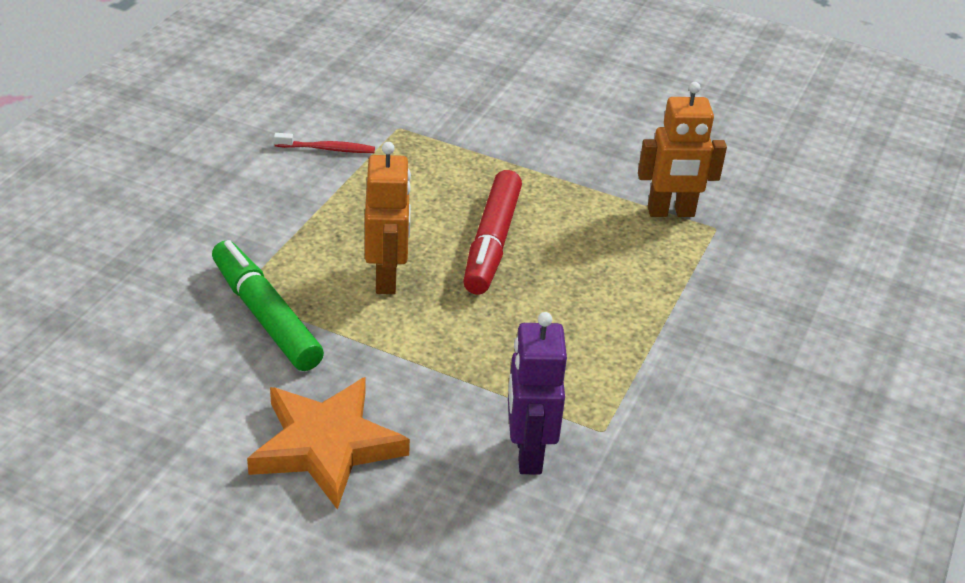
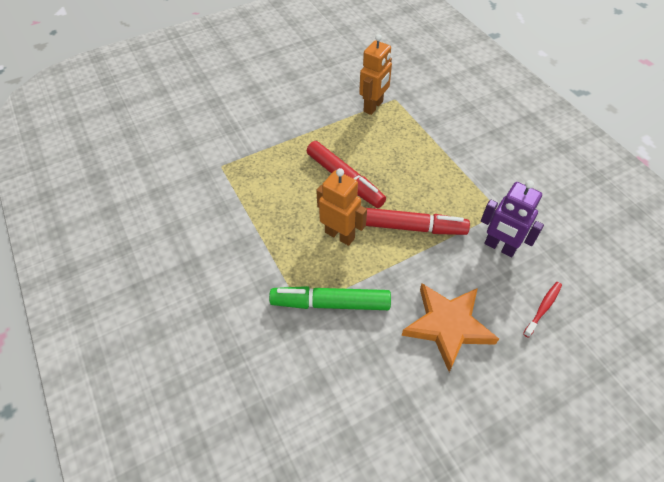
camera: 50 degrees left, 15 degrees up
(327, 149) = (212, 205): red toothbrush -> red toothbrush (543, 308)
(471, 343) = (411, 227): none -> red marker

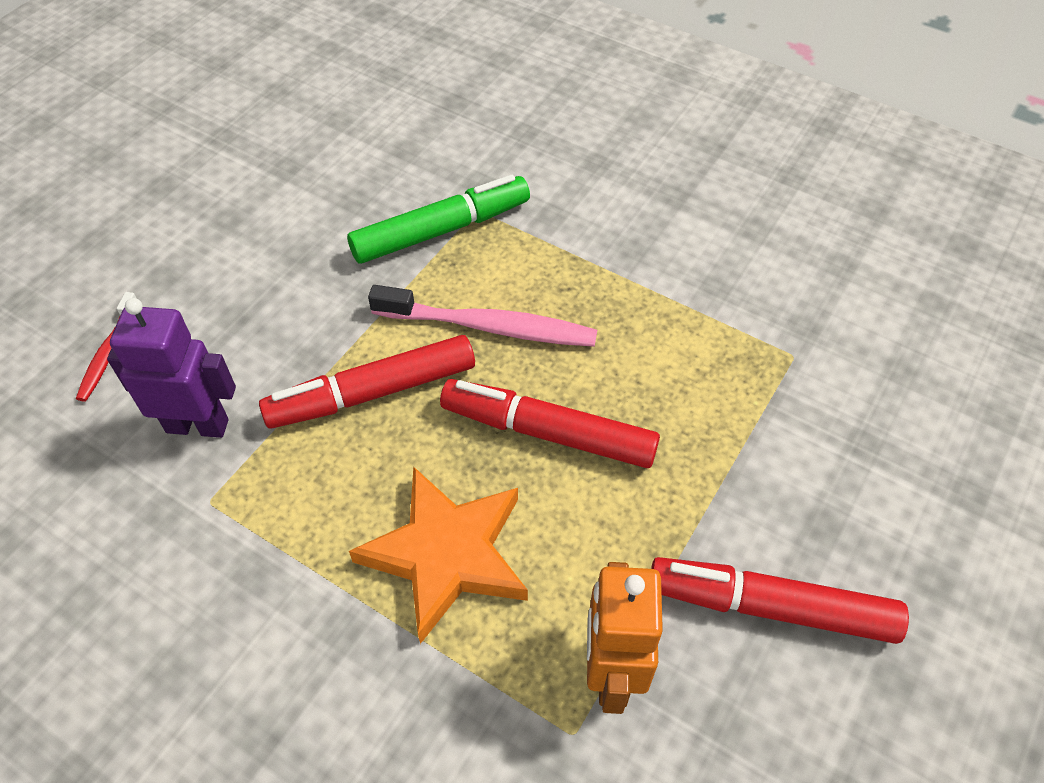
camera: 150 degrees right, 0 degrees up
(310, 101) = (771, 607): none -> red marker
(340, 235) = (489, 327): orange robot -> pink toothbrush
(448, 326) = (256, 270): orange star -> orange star (446, 555)

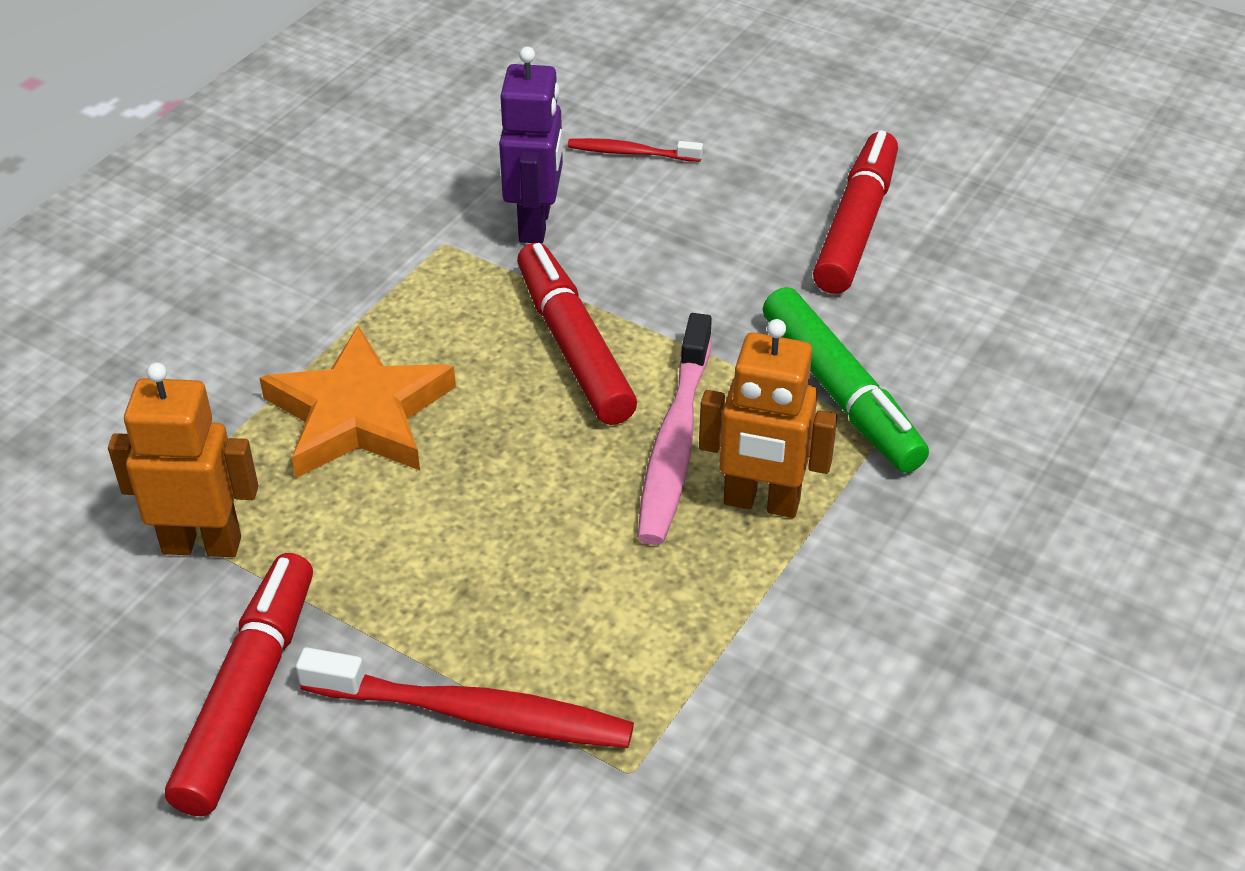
camera: 90 degrees right, 10 degrees down
(548, 432) = (510, 497): red marker -> red marker (856, 226)
(550, 279) = (761, 503): none -> orange robot
(762, 447) = (474, 713): none -> red toothbrush

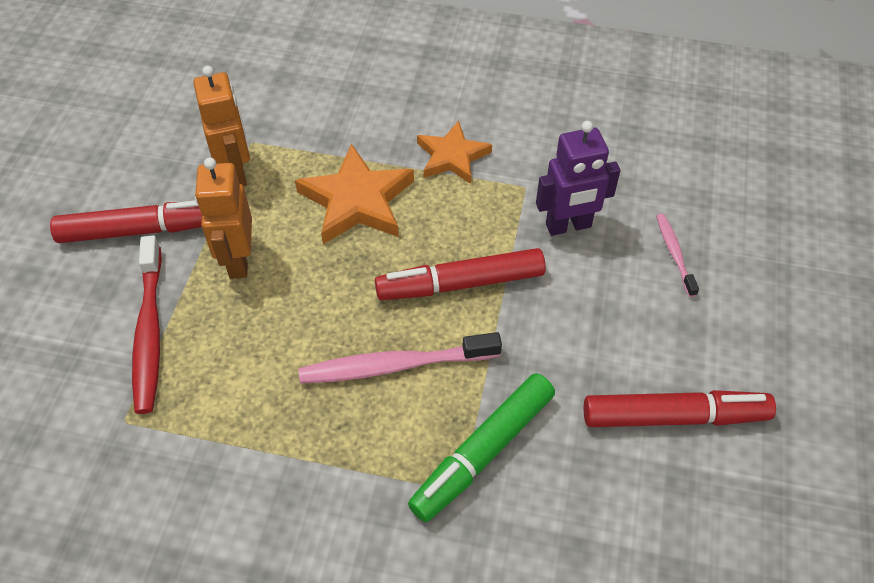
camera: 70 degrees right, 10 degrees up
(341, 295) = (452, 156): none -> orange star
(573, 346) = (460, 284): red marker -> red marker turned 150 degrees counterclockwise
(631, 153) = (674, 254): red toothbrush -> pink toothbrush
(761, 503) = (359, 431): orange robot -> orange robot (238, 260)

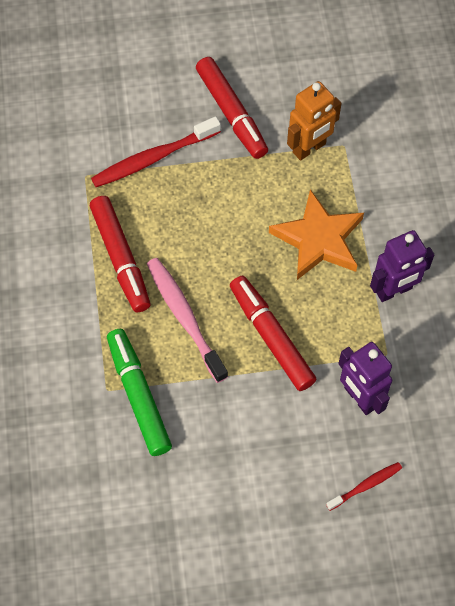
camera: 70 degrees right, 10 degrees up
(238, 260) = (231, 184): orange robot -> none
(452, 156) = (394, 290): orange star -> purple robot
(483, 452) = (138, 395): green marker -> green marker turned 45 degrees clockwise
(674, 254) = (365, 485): pink toothbrush -> red toothbrush
(674, 416) = (213, 516): red marker -> red marker (121, 258)

